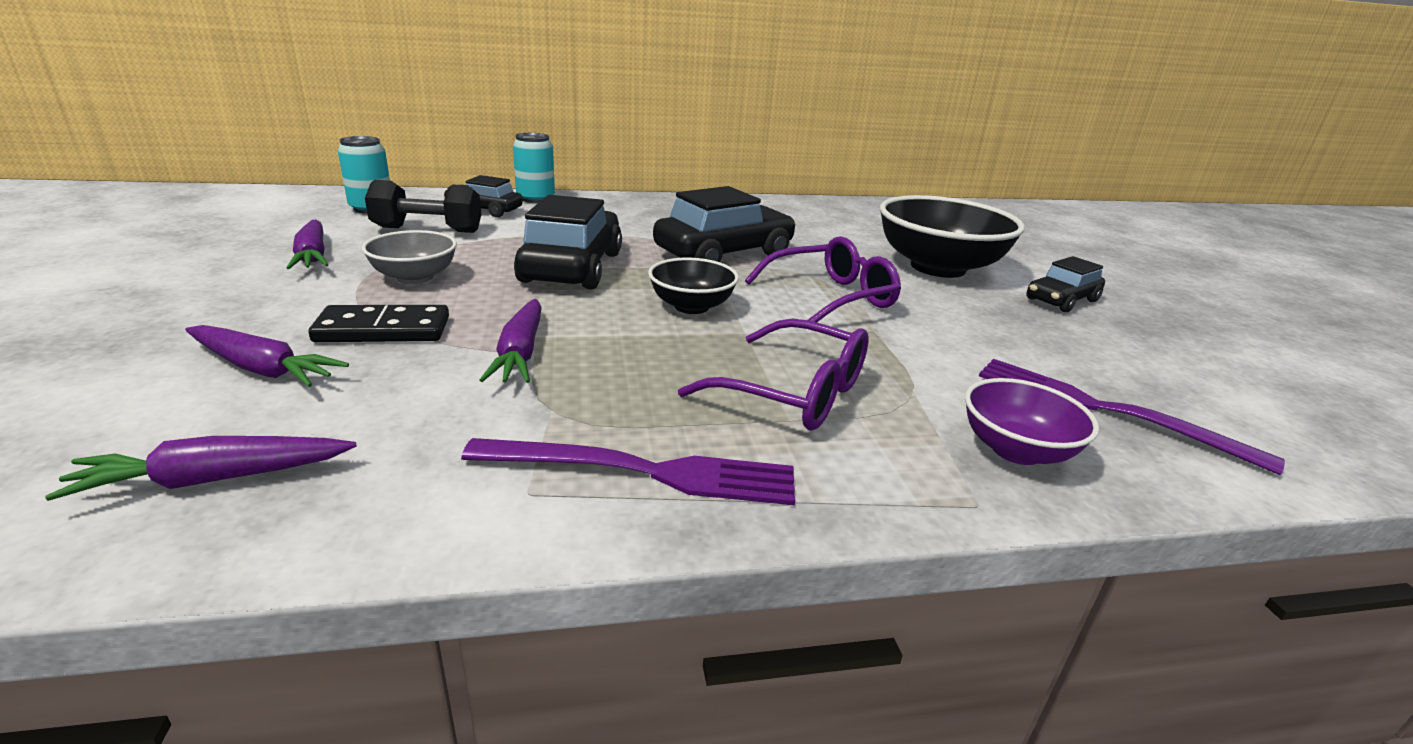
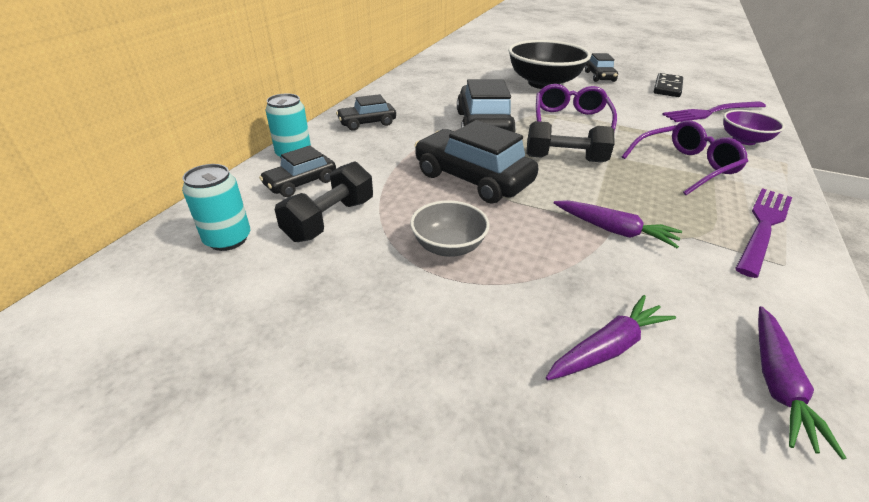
camera: 55 degrees left, 10 degrees up
(313, 256) = (349, 294): purple carrot -> none
(383, 330) = (553, 278): black domino -> black domino (667, 88)
(643, 208) = (367, 123): none -> black car
(691, 306) = (565, 159): black bowl -> black dumbbell

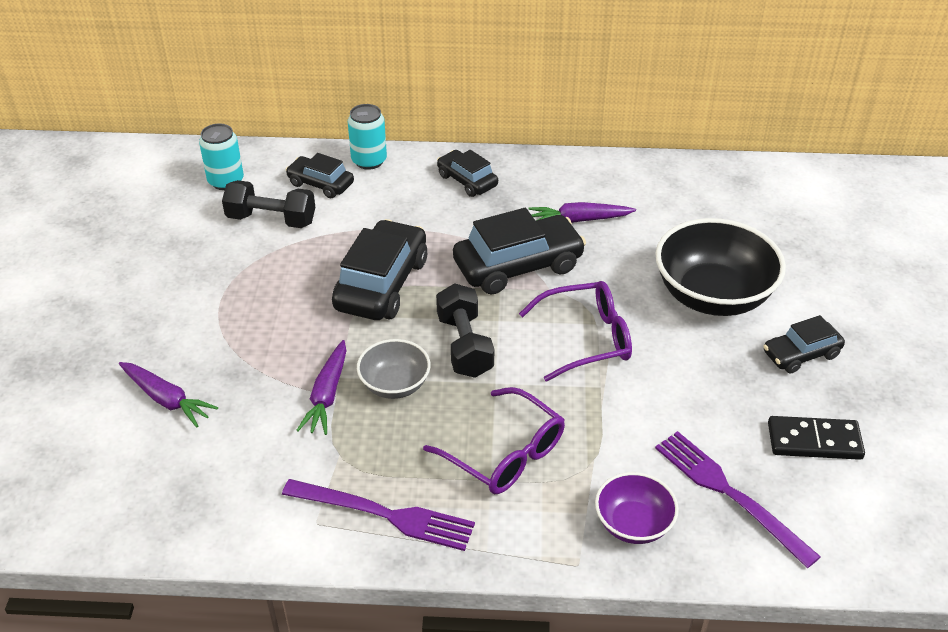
camera: 70 degrees right, 5 degrees up
(448, 246) = (259, 294): grey bowl -> grey bowl (395, 385)
(777, 383) = (154, 493): purple carrot -> purple carrot (579, 220)

